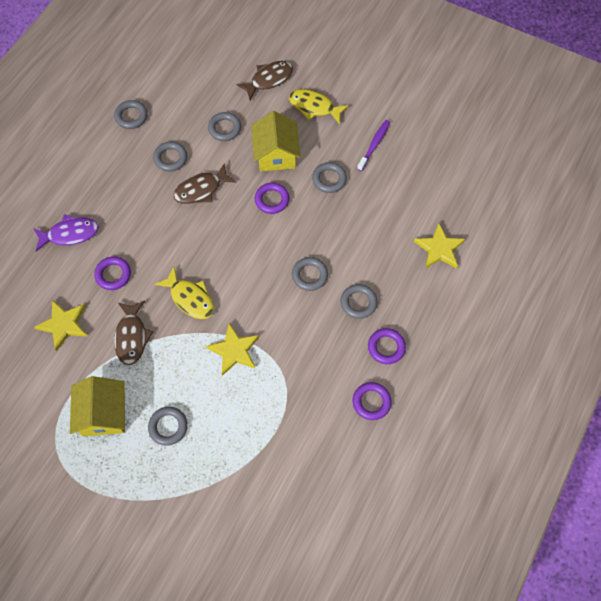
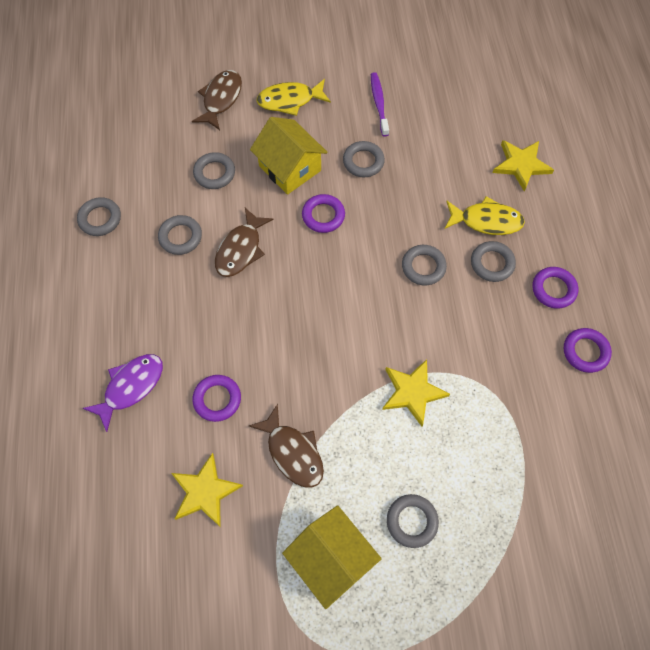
camera: 35 degrees left, 0 degrees up
(190, 298) = (322, 369): yellow fish -> yellow fish (486, 221)

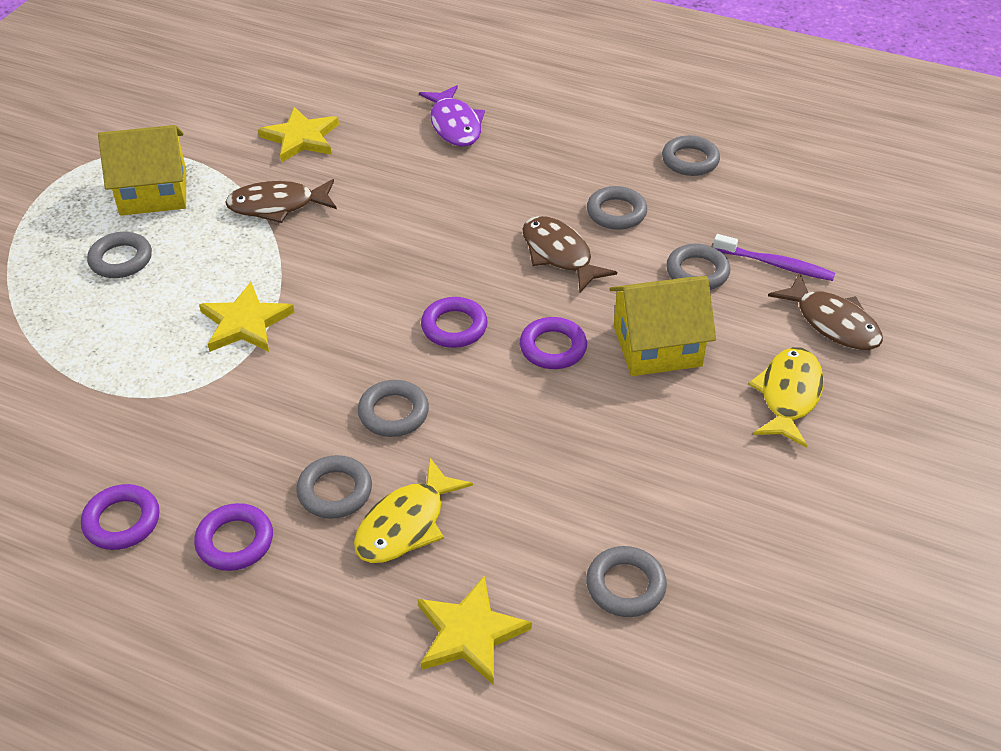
camera: 120 degrees right, 20 degrees down
(217, 399) = (386, 175): purple ring -> purple ring (454, 327)
(363, 161) = (616, 429): grey ring -> grey ring (625, 585)
(379, 104) = (720, 502): purple toothbrush -> purple toothbrush (775, 264)

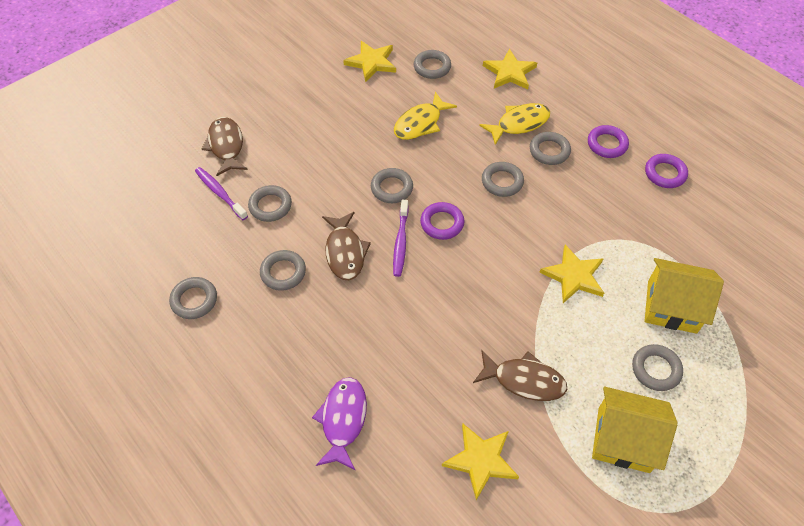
camera: 155 degrees left, 10 degrees up
(496, 287) = (400, 242): none -> purple toothbrush
(553, 348) = (392, 188): purple ring -> grey ring
(657, 346) = (333, 168): yellow house -> yellow house (672, 306)
(742, 551) = (371, 62): none -> yellow star
(788, 395) = (288, 117): yellow fish -> yellow fish (420, 123)

